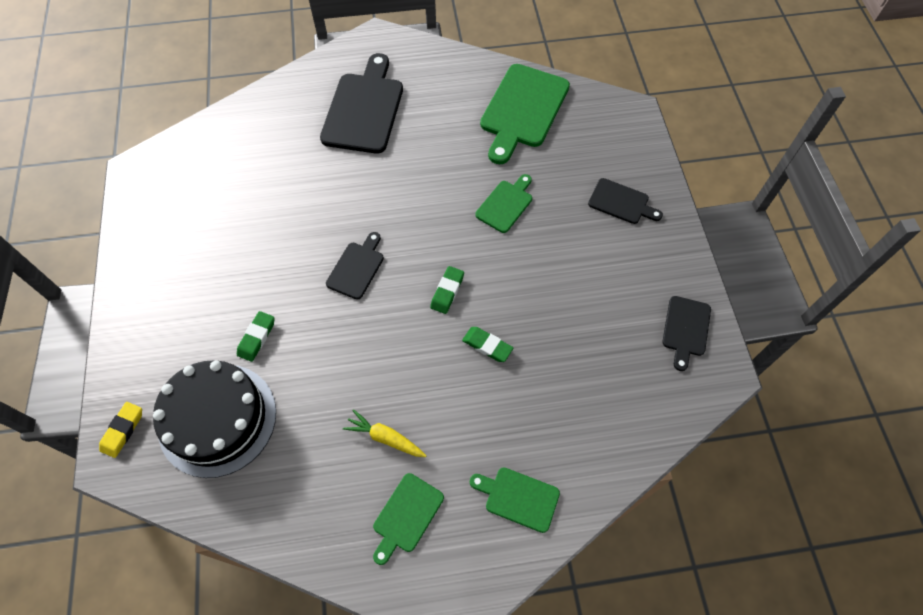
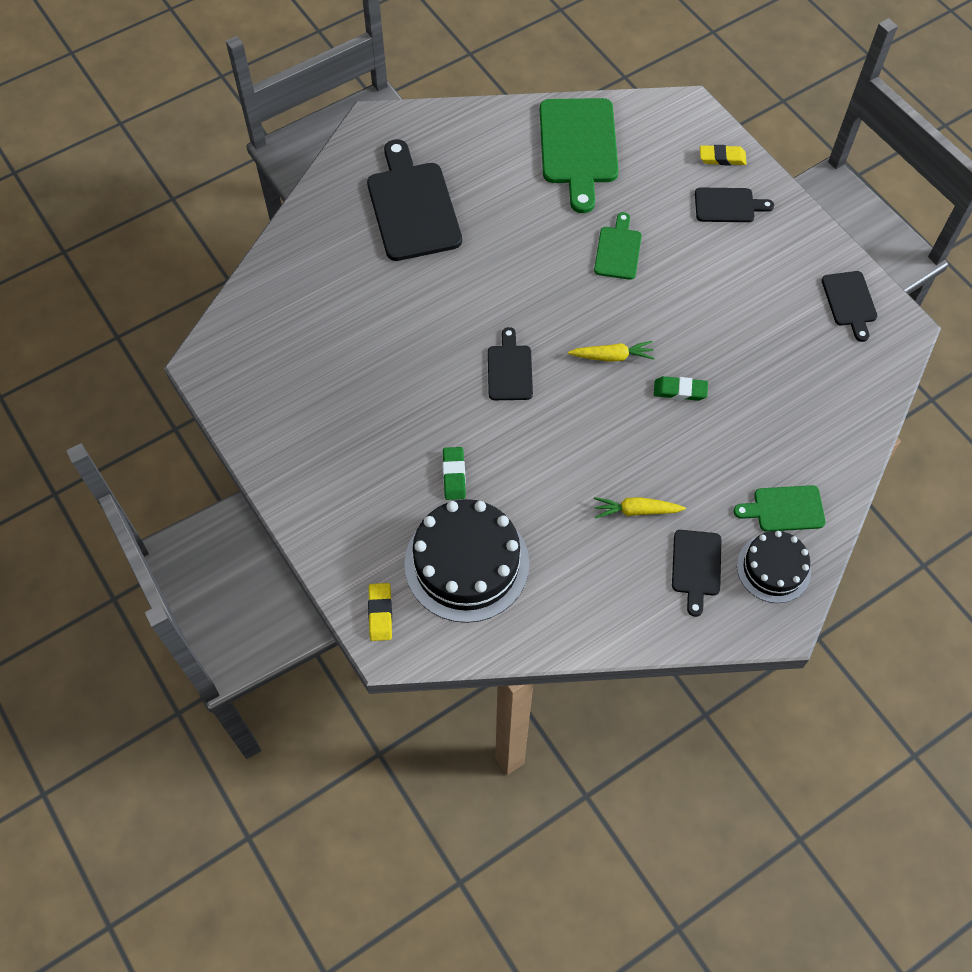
camera: 25 degrees left, 0 degrees up
(406, 516) = (696, 567): green cutting board -> black cutting board
(447, 291) = (612, 356): green eraser -> yellow carrot
(475, 551) = (773, 568): none -> black cake
(639, 161) = (722, 158): none -> yellow eraser

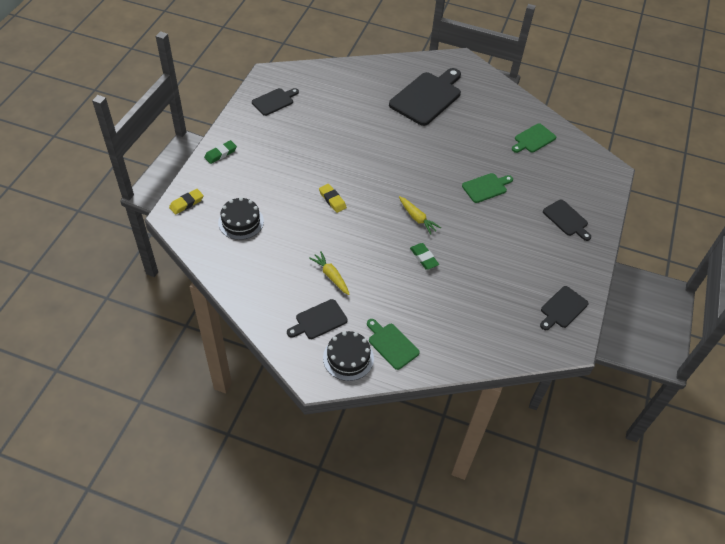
camera: 50 degrees right, 10 degrees down
(454, 475) = (287, 191): green eraser -> green eraser (220, 154)
(466, 563) = (241, 222): black cake -> black cake, size x0.59
(509, 369) = (368, 181): black cutting board -> black cutting board (274, 101)
(578, 147) = (533, 139): green cutting board -> green cutting board, size x0.53
(722, 158) = (595, 201): yellow eraser -> yellow eraser (332, 200)

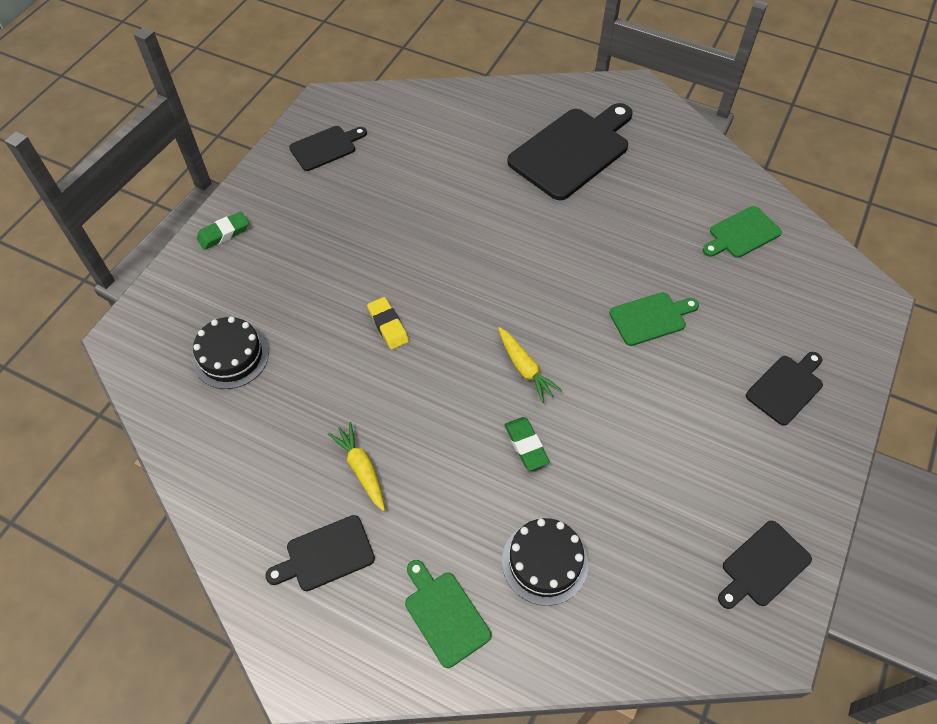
camera: 10 degrees right, 5 degrees up
(186, 203) = (151, 317): yellow eraser -> none
(348, 358) = (363, 636): black cake -> black cake (544, 562)
(566, 219) = (786, 387): black cutting board -> black cutting board turned 105 degrees counterclockwise

